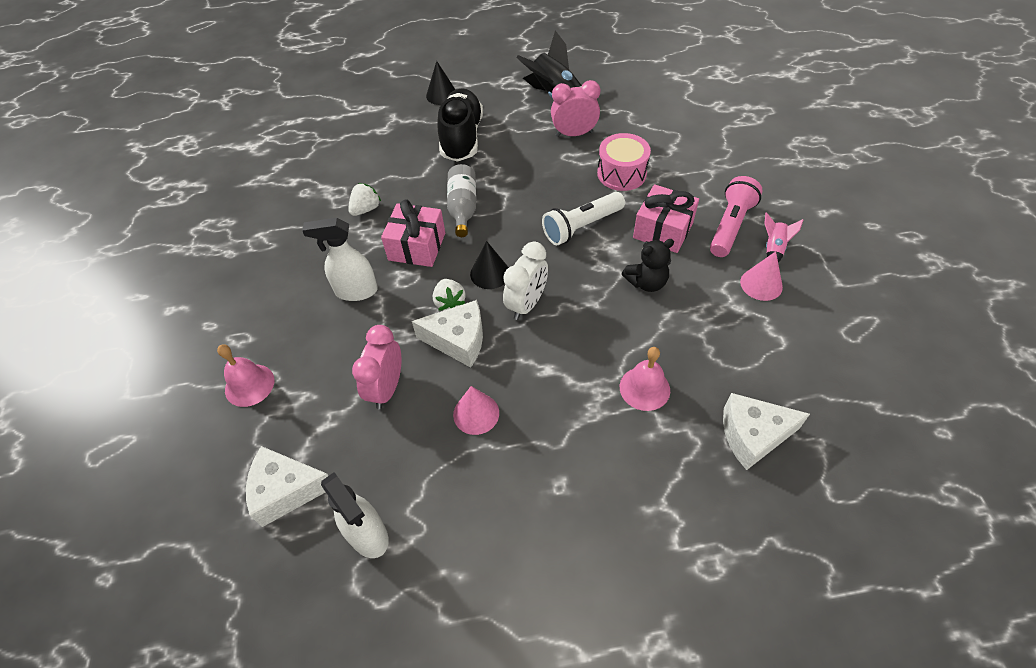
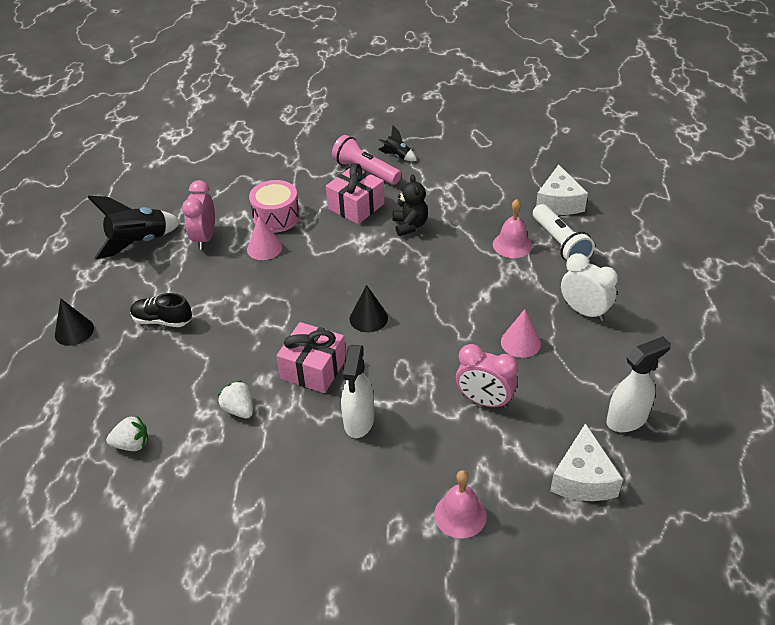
camera: 80 degrees left, 10 degrees down
(449, 302) = (395, 349): white strawberry -> white strawberry (132, 444)
(458, 340) = (441, 347): white cheese -> none
(462, 138) = (162, 320): black shoe -> black shoe, size x0.58
(463, 208) = (273, 329): grey bottle -> none
(526, 304) = (412, 298): white clock -> white clock (584, 311)
(581, 226) = (332, 252): white flashlight -> white flashlight (560, 243)
(761, 284) = (430, 170): pink cone -> pink cone (264, 248)
(773, 249) = (397, 156): pink rocket -> black rocket

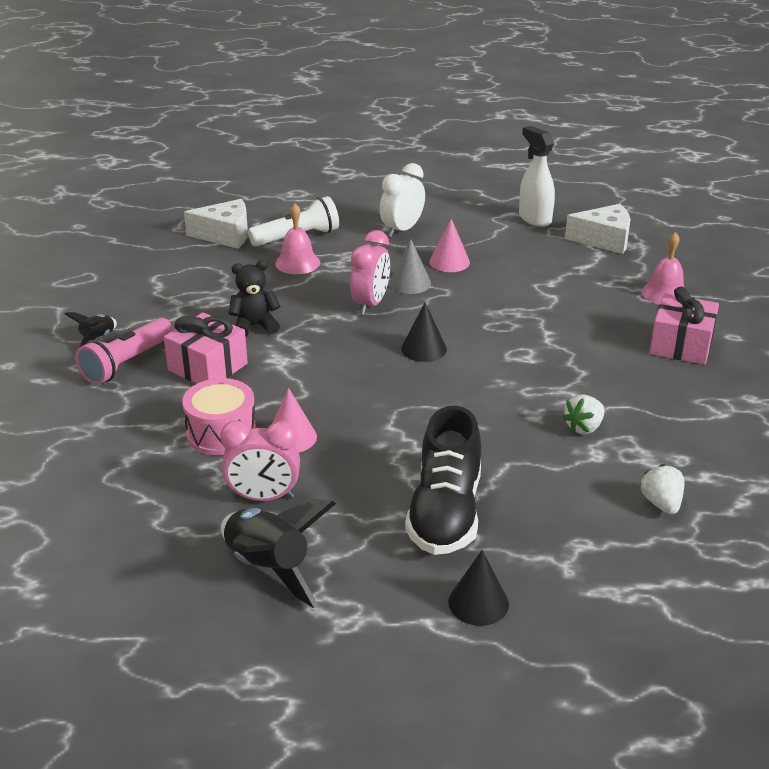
camera: 95 degrees left, 10 degrees down
(162, 320) = (445, 513): black shoe -> black shoe, size x1.72
(313, 369) = (510, 381): pink gift -> pink gift (681, 345)
(359, 422) = (577, 348): white spray bottle -> none
(479, 313) = (410, 283): none -> grey cone
(484, 401) = (531, 281): pink clock -> pink clock (370, 304)

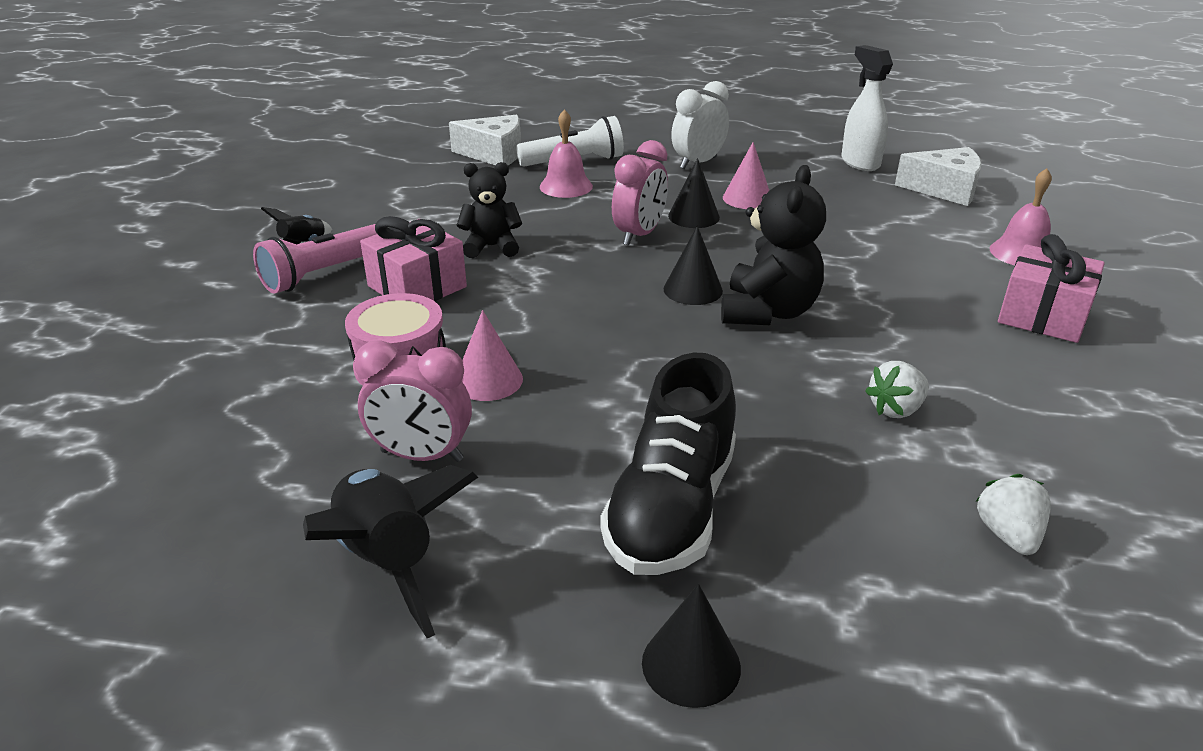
camera: 10 degrees right, 0 degrees up
(410, 283) = (693, 216): grey cone -> black cone
(483, 362) = (768, 312): none -> black teddy bear

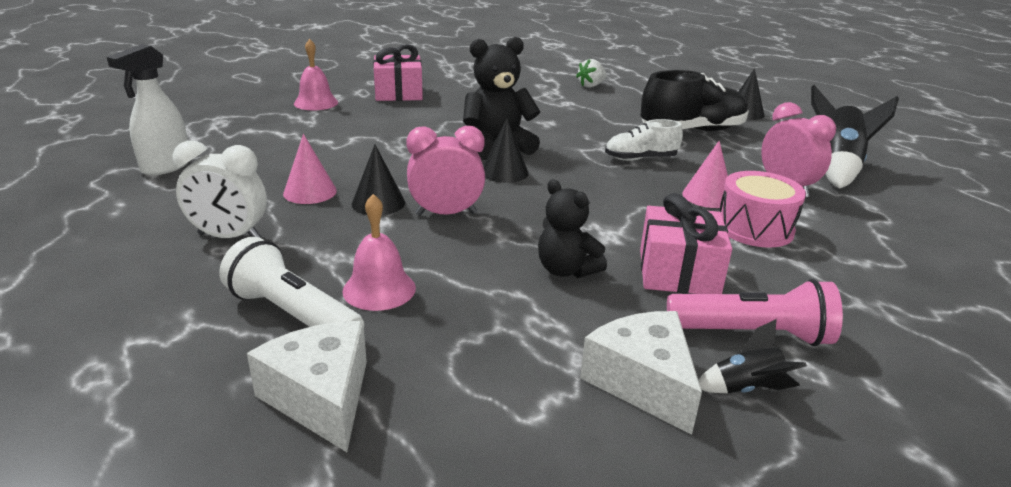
camera: 130 degrees left, 5 degrees down
(629, 392) = (640, 159): none -> white shoe
(896, 409) = (543, 108): white strawberry -> none
(944, 189) = (212, 131): white cheese -> white cheese (643, 382)

